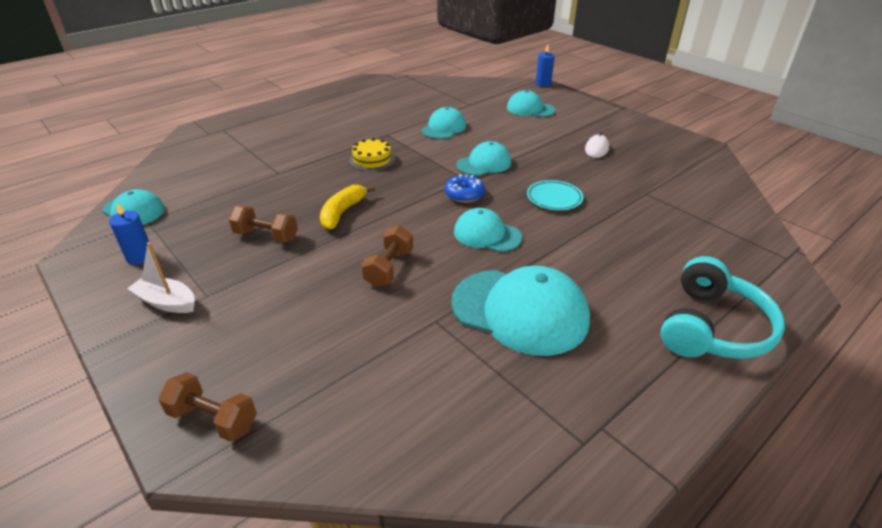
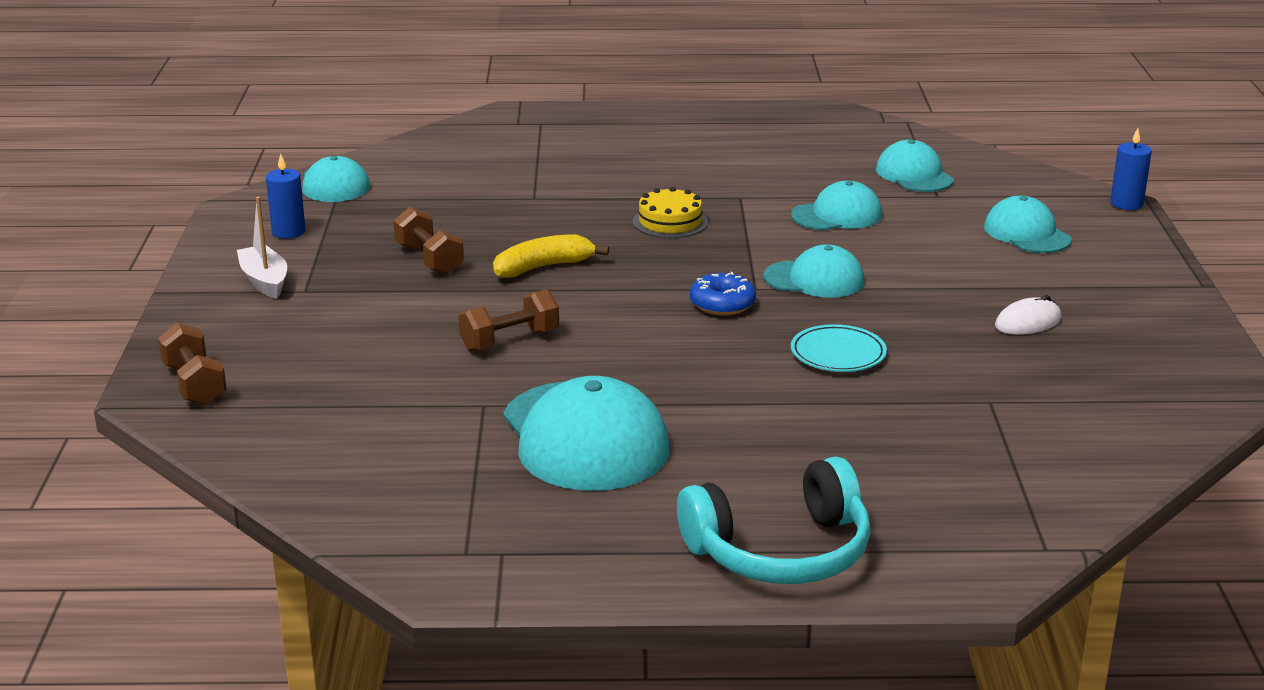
camera: 40 degrees right, 10 degrees down
(487, 234) = (675, 355): turquoise cap -> turquoise cap (914, 175)

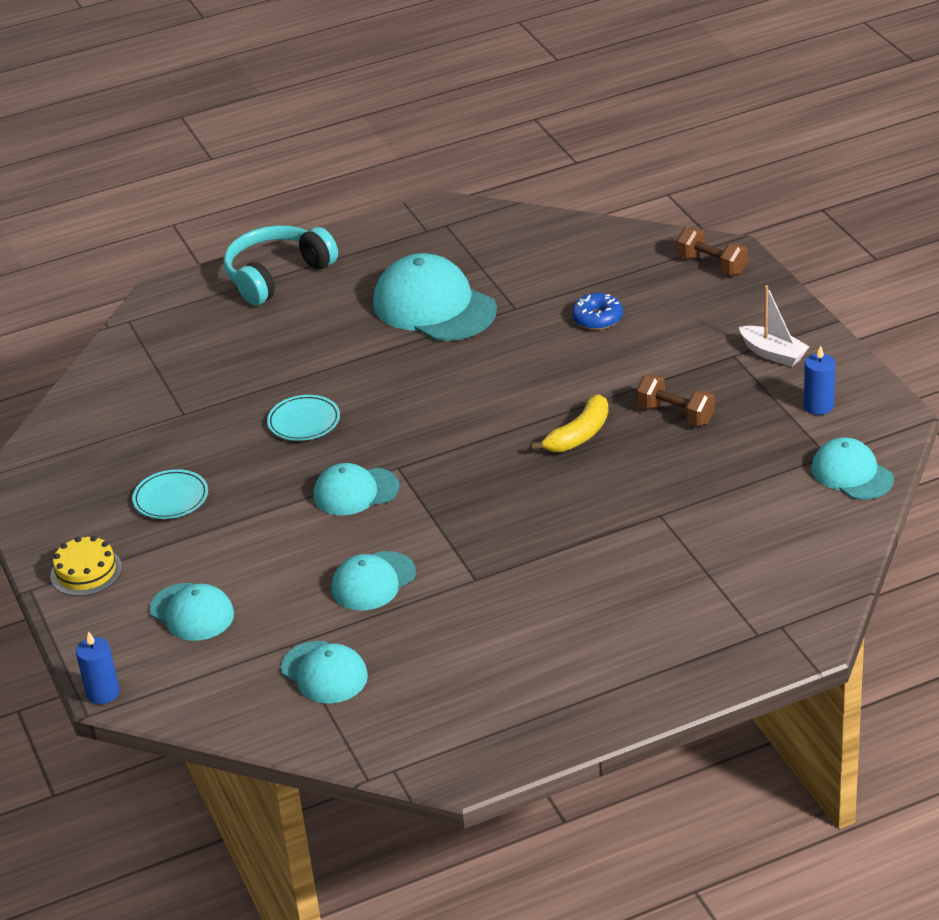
camera: 160 degrees right, 10 degrees up
(509, 340) = (543, 360): brown dumbbell -> none
(670, 222) = (516, 523): yellow cake -> yellow cake (86, 572)
(722, 304) = (413, 442): blue donut -> blue donut (597, 318)
(1028, 322) = (171, 498): white mouse -> turquoise plate

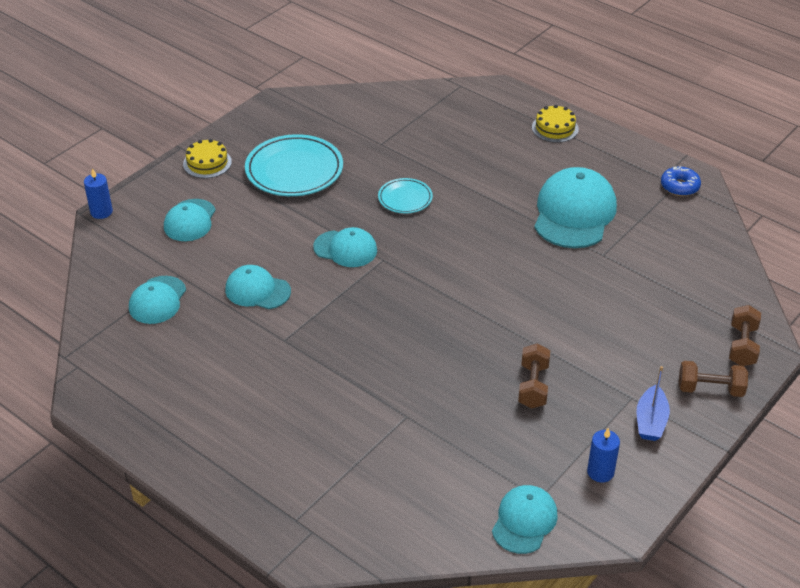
camera: 60 degrees right, 5 degrees up
(171, 498) = (294, 170): turquoise plate -> turquoise plate, size x1.84
(276, 275) = (555, 128): turquoise headphones -> yellow cake
(355, 492) = (345, 249): turquoise cap -> turquoise cap turned 150 degrees clockwise
(579, 435) = (474, 340): yellow banana -> none
(597, 318) = (622, 302): blue donut -> blue donut (679, 186)
(755, 304) = (710, 389): none -> brown dumbbell
(773, 354) = (650, 421): white boat -> blue boat

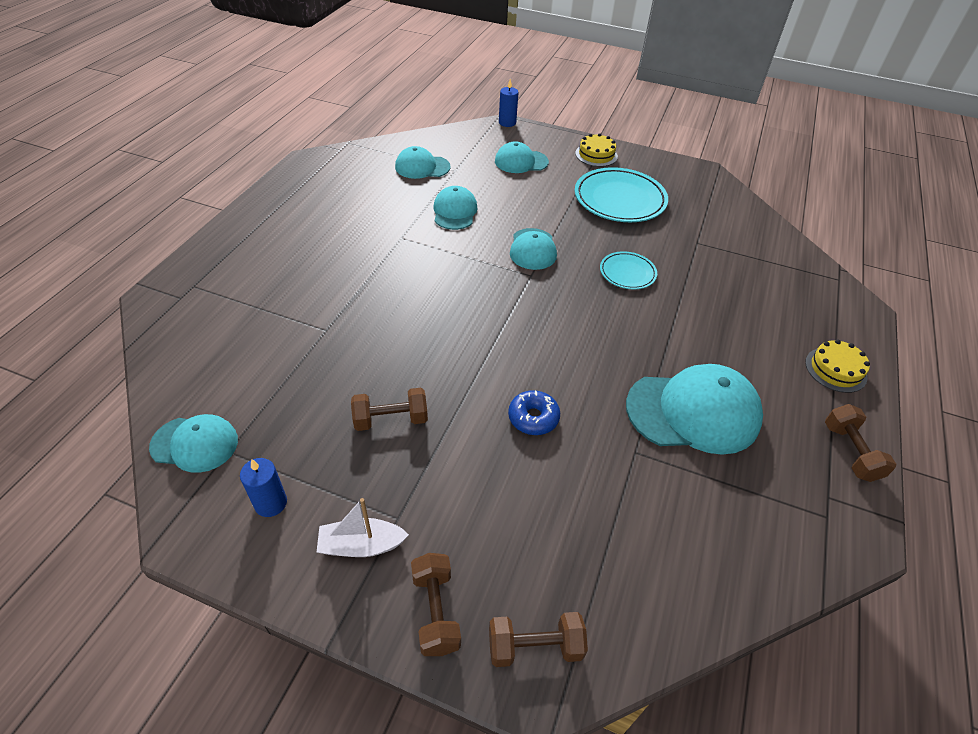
camera: 70 degrees right, 5 degrees up
(629, 153) = (850, 452): none -> brown dumbbell
(650, 421) = (361, 545): blue boat -> white boat
(679, 186) = (825, 521): blue donut -> blue donut (533, 418)

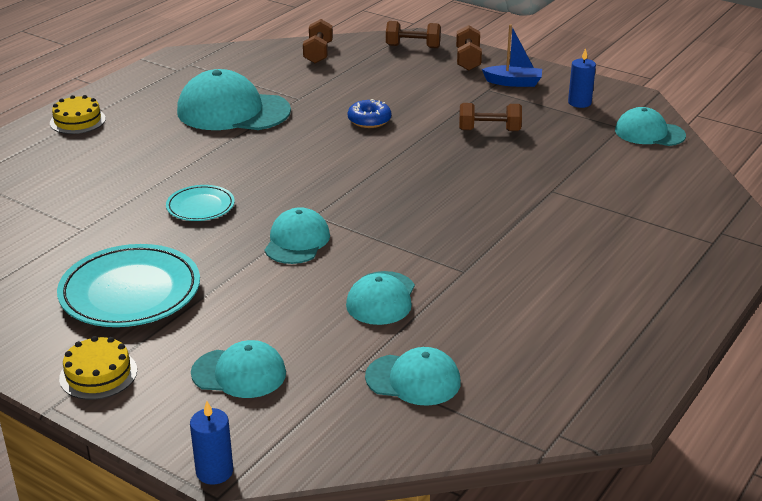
camera: 165 degrees left, 15 degrees down
(361, 545) = (513, 82): white boat -> blue boat
(850, 452) = (133, 84): brown dumbbell -> brown dumbbell (318, 53)

